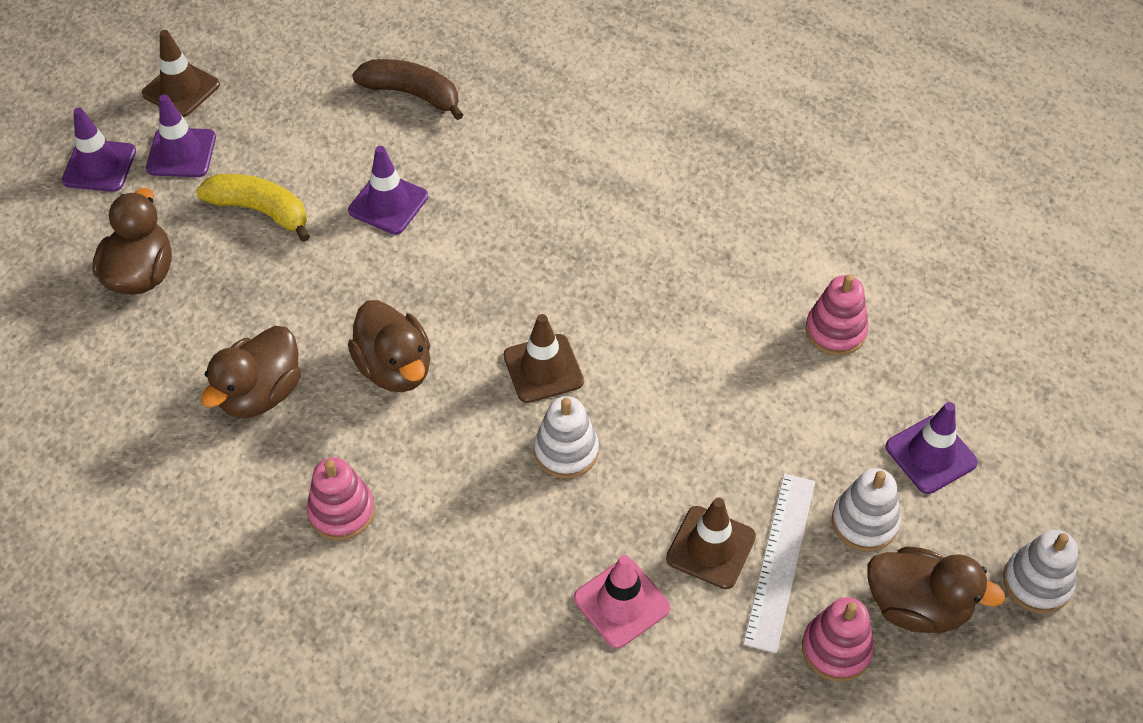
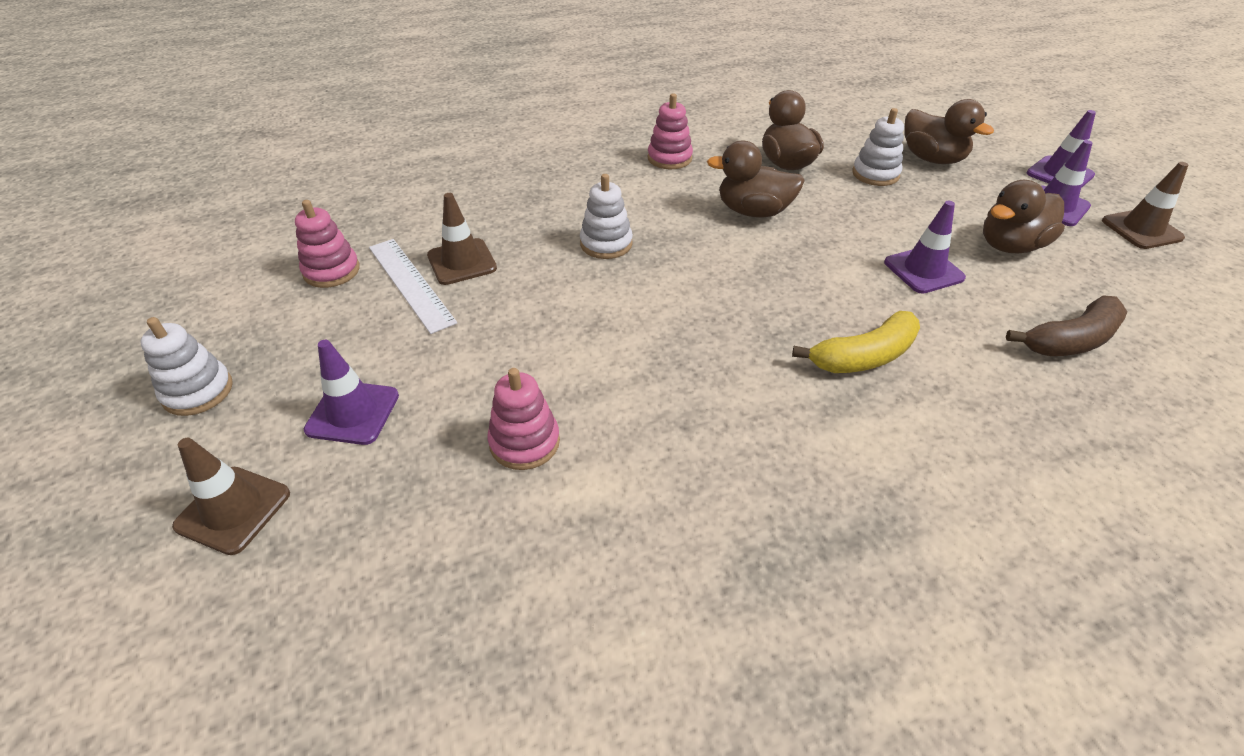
camera: 130 degrees right, 10 degrees down
(260, 211) = (960, 216): yellow banana -> yellow banana (863, 357)
(543, 369) = (682, 266): brown traffic cone -> brown traffic cone (233, 510)
(621, 603) = (483, 214): pink traffic cone -> none
(864, 522) = (370, 337): white stacking toy -> white stacking toy (875, 174)
(917, 606) = (291, 321): brown duck -> brown duck (1010, 246)

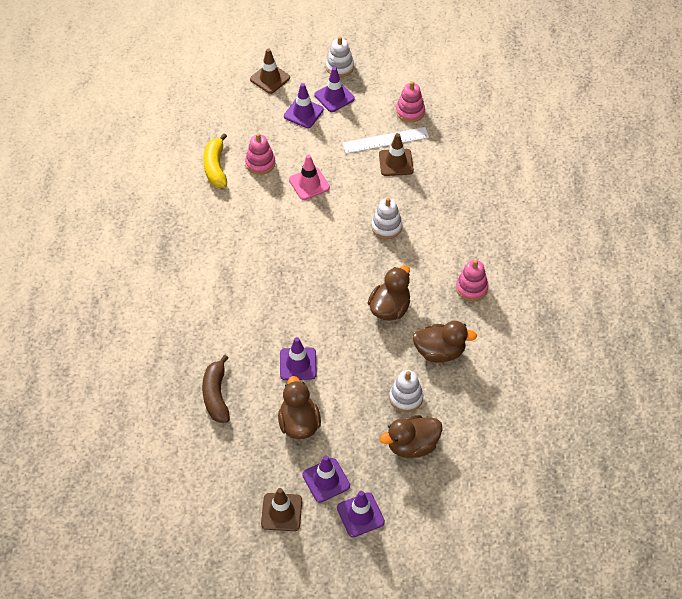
camera: 110 degrees right, 10 degrees up
(297, 377) = (334, 97): none -> purple traffic cone
(552, 352) = (309, 184): none -> pink traffic cone
(863, 357) = (249, 300): yellow banana -> yellow banana (215, 167)

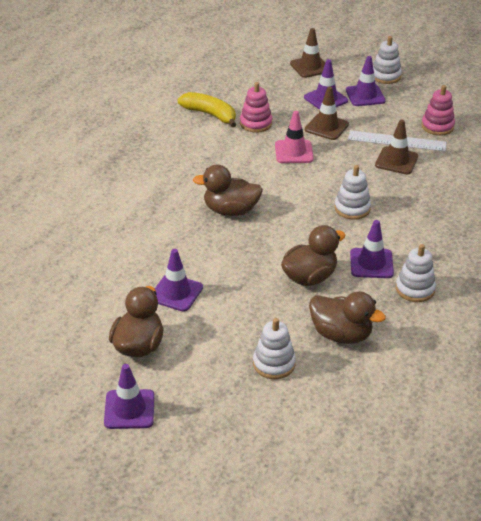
camera: 25 degrees right, 15 degrees down
(215, 167) = (210, 114): yellow banana -> yellow banana turned 105 degrees clockwise
(216, 395) = (72, 291): brown banana -> none
(281, 512) = (58, 421): brown traffic cone -> brown traffic cone (326, 127)
(360, 515) = (144, 458): purple traffic cone -> purple traffic cone (371, 263)
(412, 445) = (251, 412): brown duck -> brown duck (230, 210)
(471, 288) = (415, 289): pink stacking toy -> white stacking toy

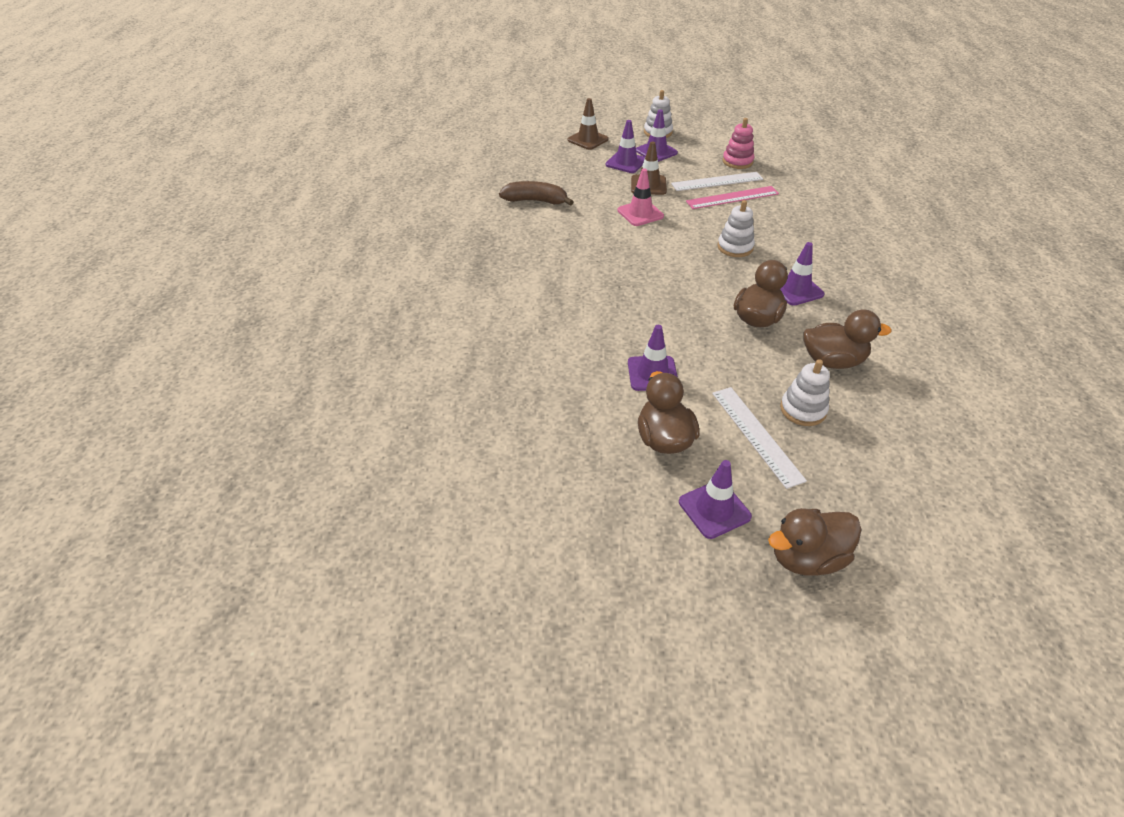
camera: 25 degrees left, 5 degrees up
(210, 114) = (536, 201): yellow banana -> brown banana
(215, 369) = (756, 435): none -> white ruler
(230, 210) = (632, 280): brown duck -> brown duck (807, 558)
(256, 123) = (584, 198): pink stacking toy -> none
(396, 161) = (732, 197): brown traffic cone -> pink ruler
(415, 289) = (851, 300): white stacking toy -> none

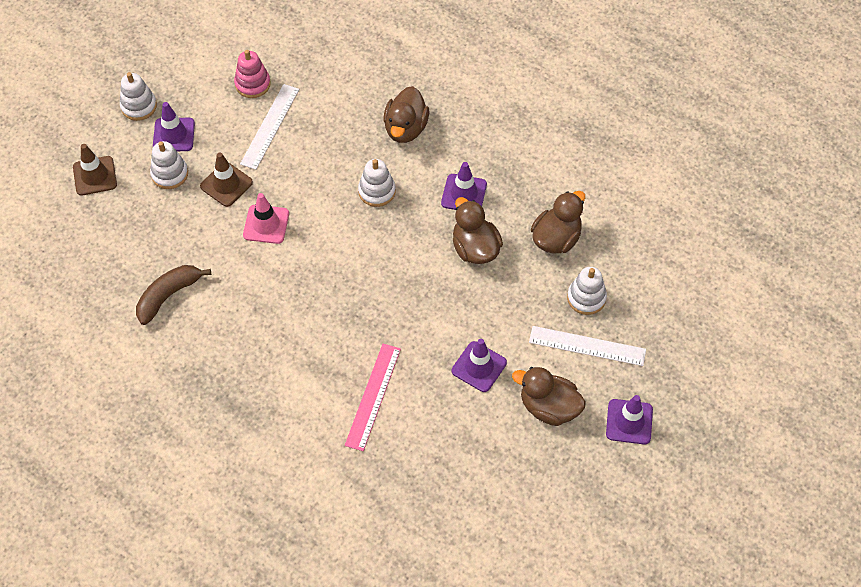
camera: 55 degrees left, 15 degrees up
(626, 162) = (169, 174): purple traffic cone -> white stacking toy
(732, 197) = (305, 135): pink ruler -> pink ruler (373, 396)
(807, 558) = (699, 398): brown duck -> brown duck (405, 128)

